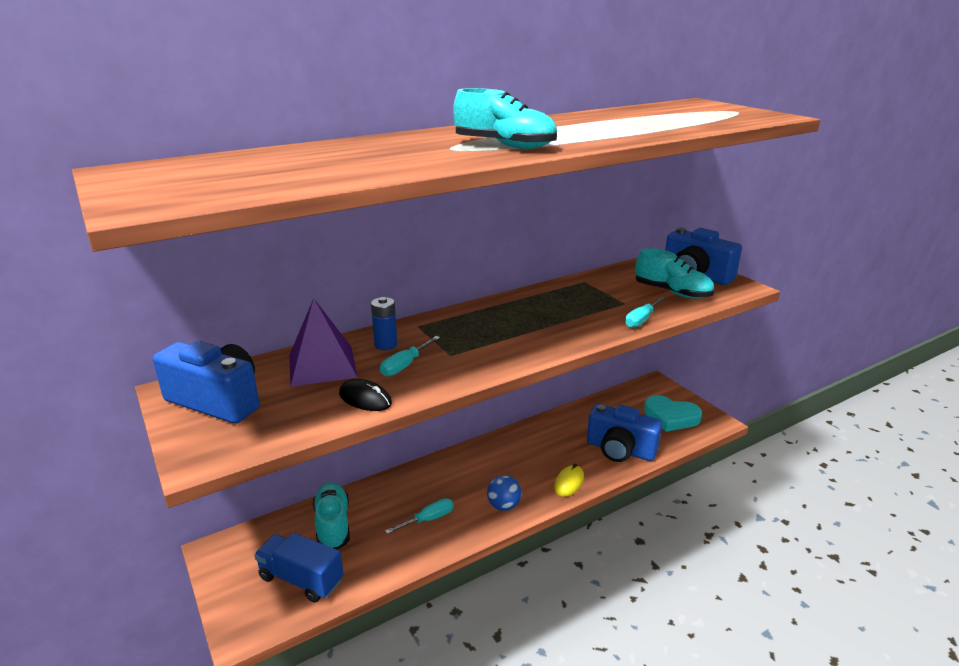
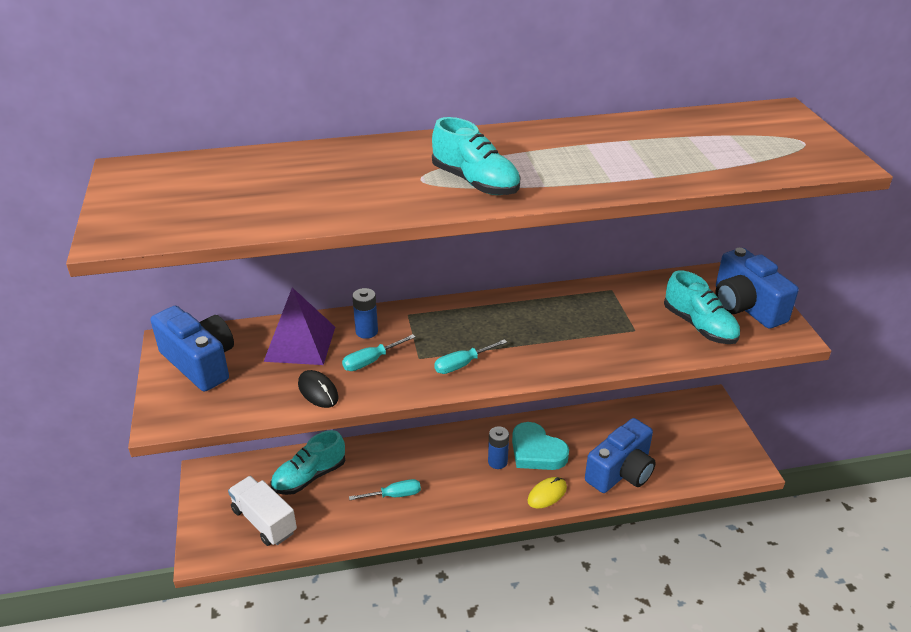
camera: 20 degrees right, 10 degrees up
(301, 579) = (264, 521): blue truck -> white truck
(333, 525) = (309, 476): turquoise shoe -> turquoise shoe turned 135 degrees counterclockwise
(503, 506) = (470, 501): blue ball -> none
(510, 467) = (497, 462): none -> blue battery
(620, 450) = (621, 472): blue camera -> blue camera turned 90 degrees counterclockwise
(641, 320) = (637, 357): turquoise screwdriver -> turquoise screwdriver (463, 364)
(671, 417) = (701, 447): turquoise heart -> turquoise heart (536, 451)

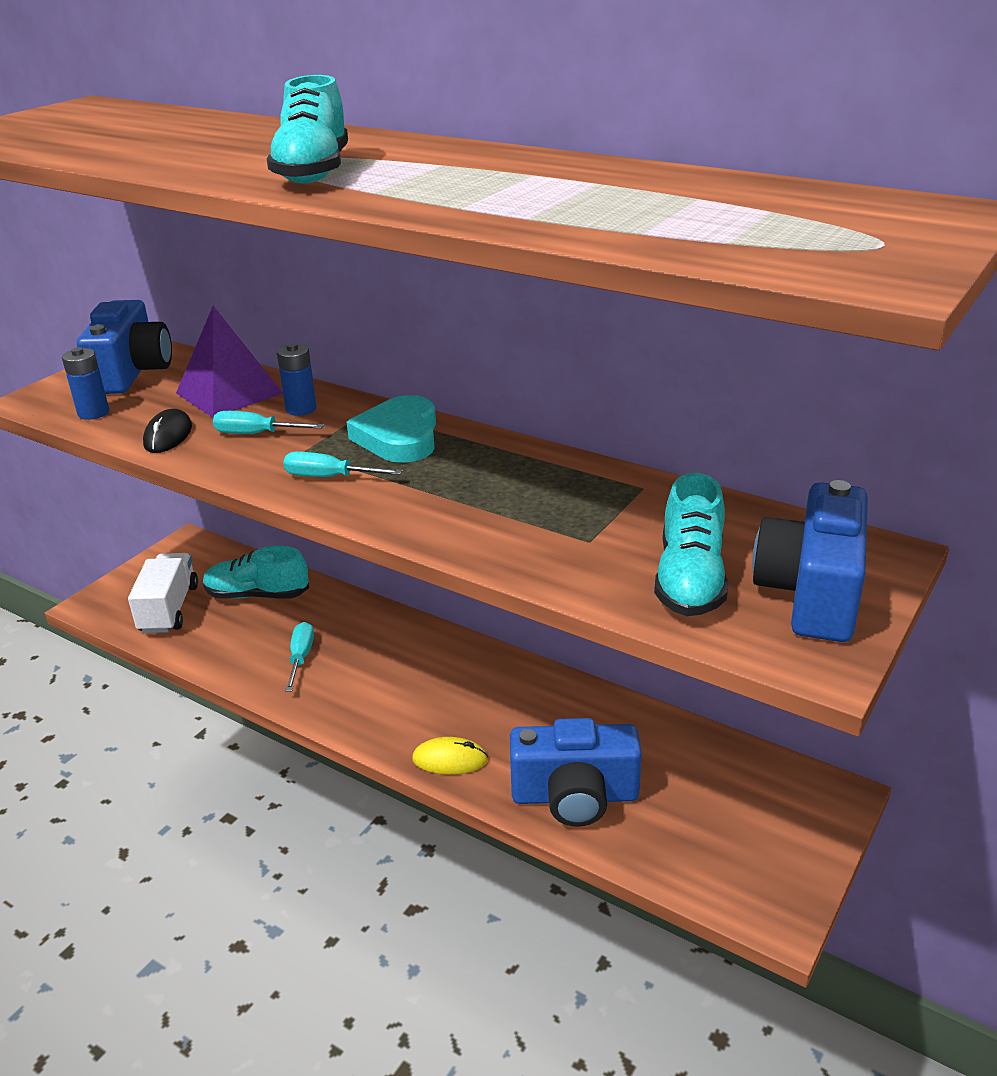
camera: 45 degrees right, 5 degrees down
(394, 495) = (301, 658): turquoise screwdriver -> turquoise screwdriver turned 120 degrees counterclockwise
(497, 462) = (447, 692): blue battery -> blue battery (93, 413)
(536, 451) = (506, 709): turquoise heart -> turquoise heart (399, 437)

